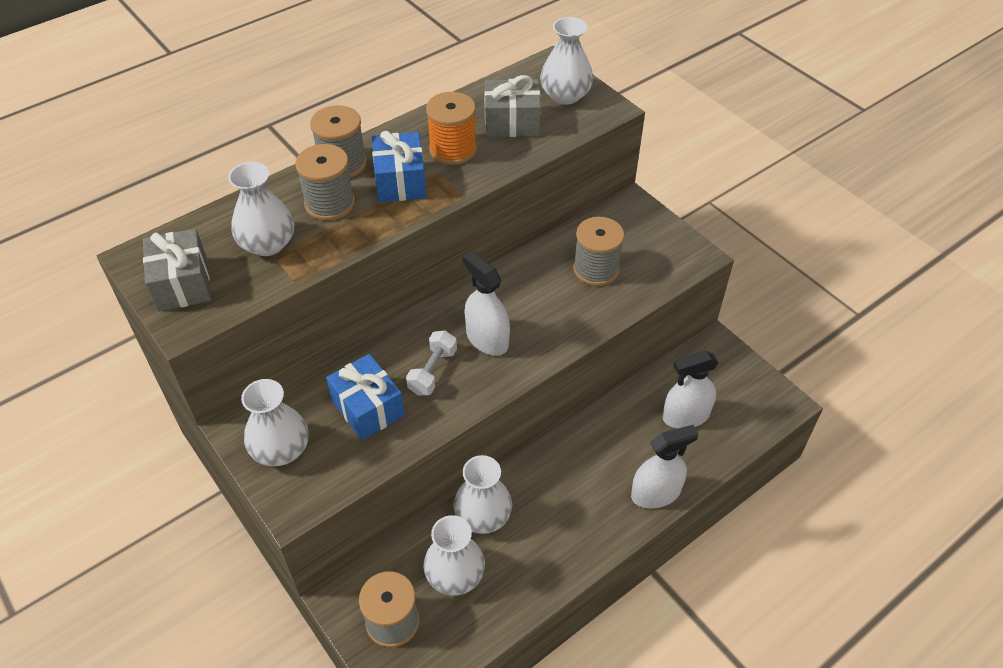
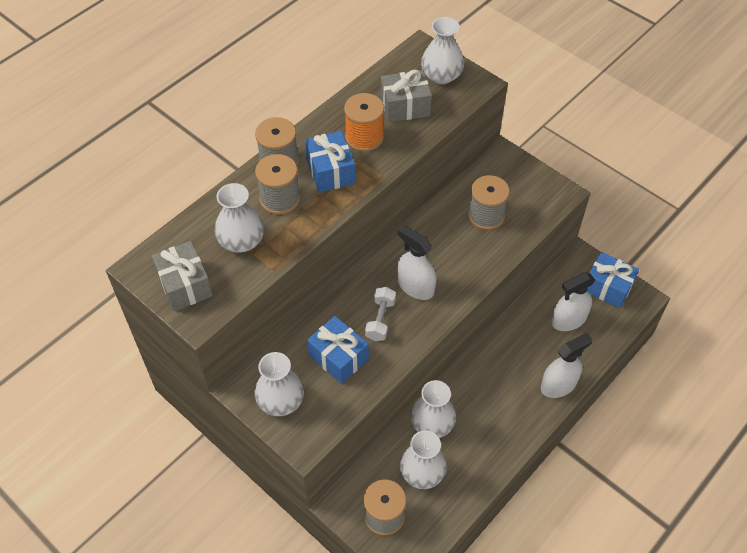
camera: 10 degrees left, 5 degrees up
(743, 384) = (607, 287): none -> blue gift

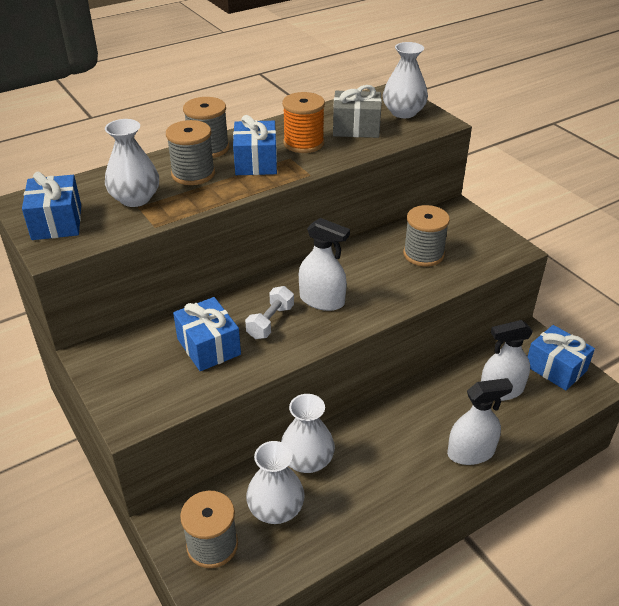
camera: 15 degrees right, 15 degrees down
(185, 285) = (57, 222): grey gift -> blue gift
(280, 401) = (125, 374): white vase -> none
(415, 286) = (322, 300): white spray bottle -> white spray bottle turned 150 degrees clockwise

